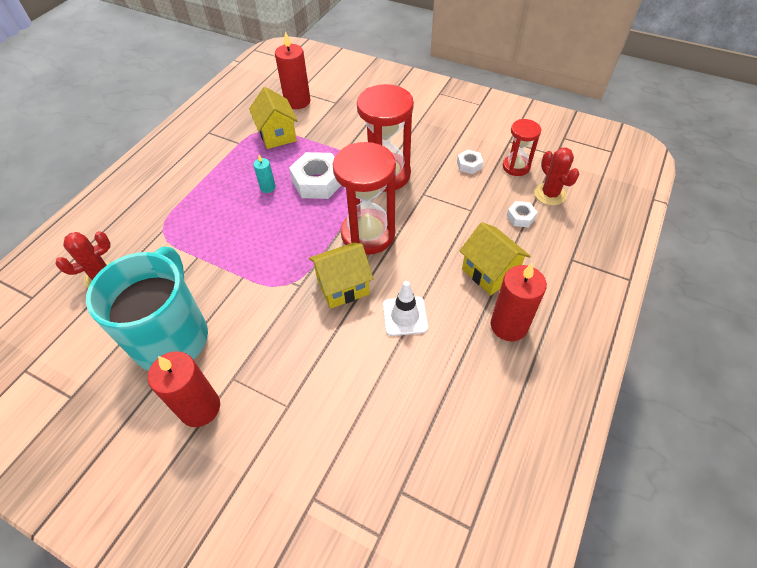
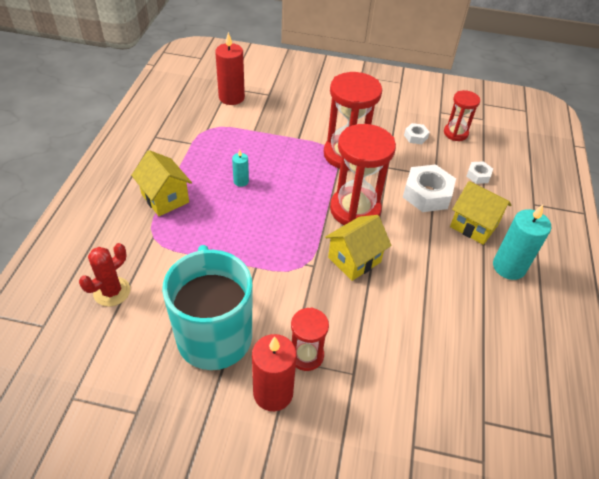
camera: 20 degrees left, 5 degrees down
(249, 377) = (306, 355): none -> red hourglass
(277, 135) = (227, 131): yellow house -> yellow house (165, 198)
(318, 182) = (287, 169): white nut -> white nut (427, 194)
(405, 316) = (420, 275): white traffic cone -> none
(509, 325) = (509, 267): red candle -> turquoise candle
(550, 194) = (493, 153): red cactus -> none

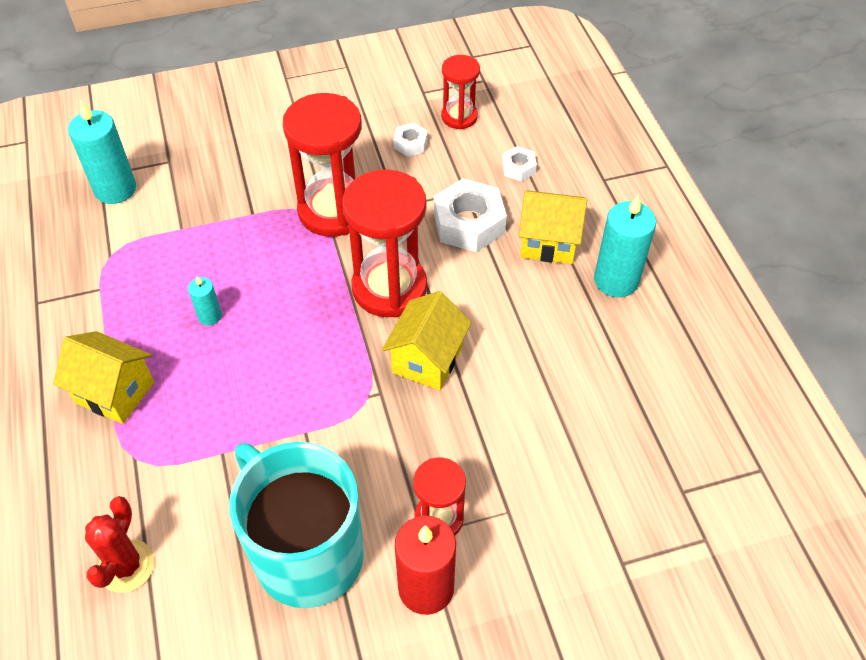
camera: 25 degrees left, 5 degrees up
(231, 97) = (115, 189): red candle -> turquoise candle

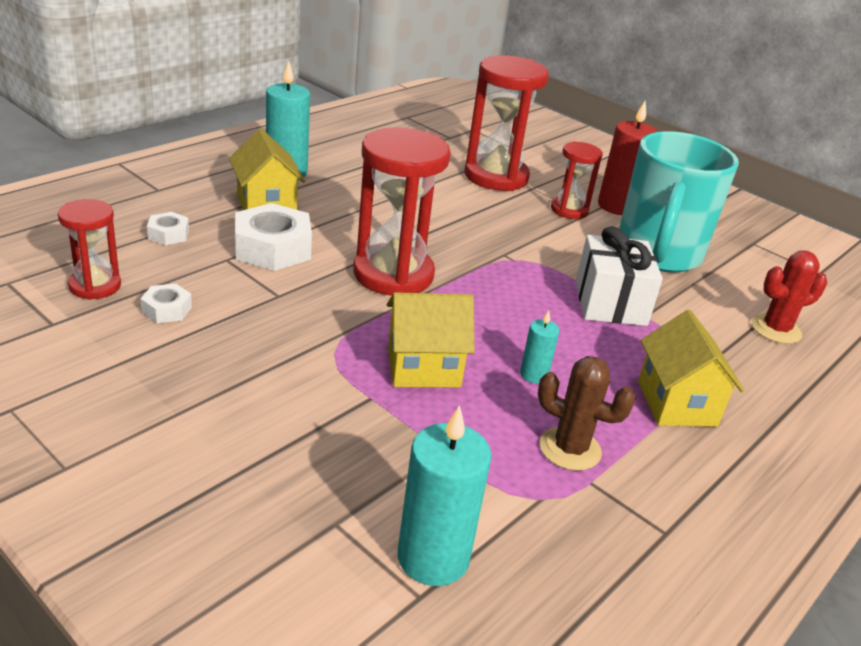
camera: 125 degrees left, 20 degrees down
(130, 294) = (570, 449): none -> brown cactus
(256, 436) = (610, 303): none -> white gift
(333, 211) = (319, 336): red hourglass -> red hourglass (496, 176)
(427, 360) = (450, 239): yellow house -> yellow house (423, 367)

